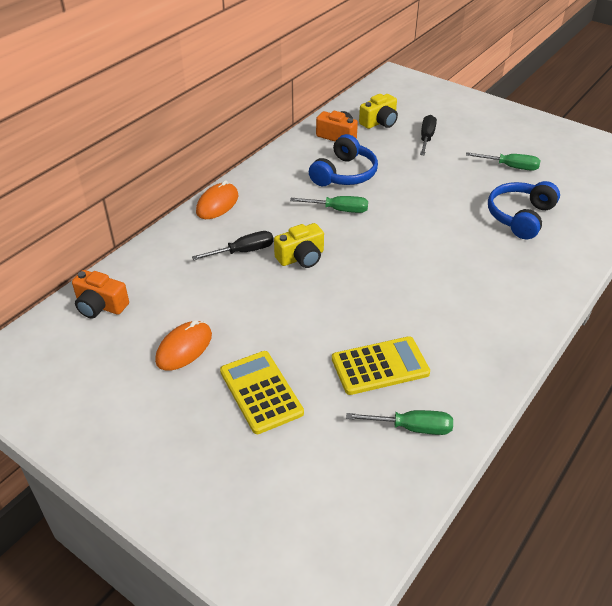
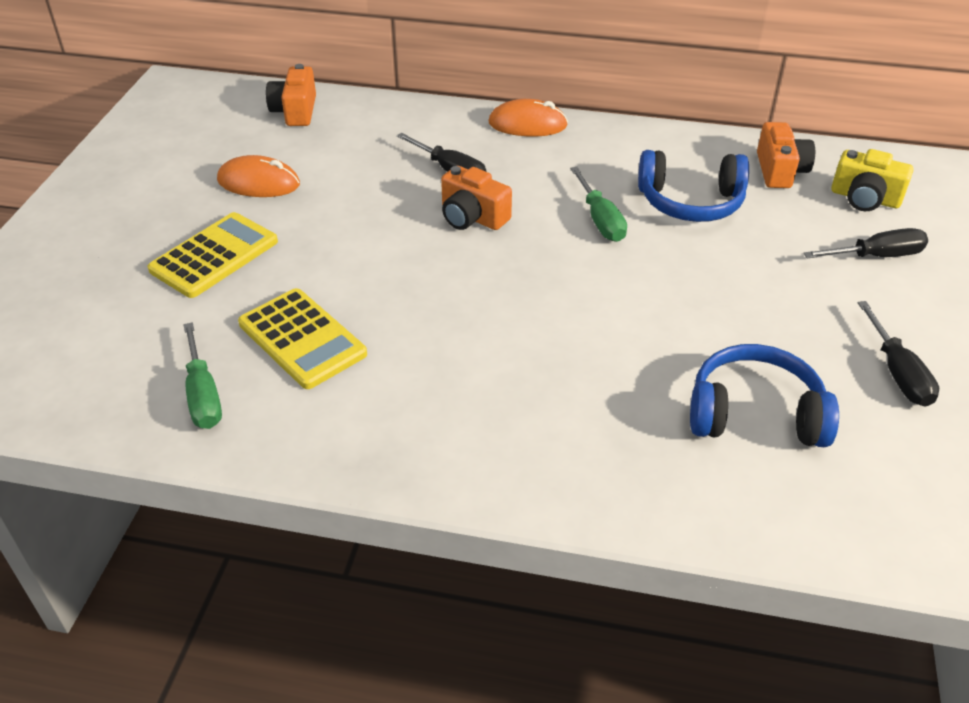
camera: 65 degrees right, 0 degrees up
(301, 257) = (472, 217): yellow camera -> orange camera
(510, 167) = (897, 372): green screwdriver -> black screwdriver

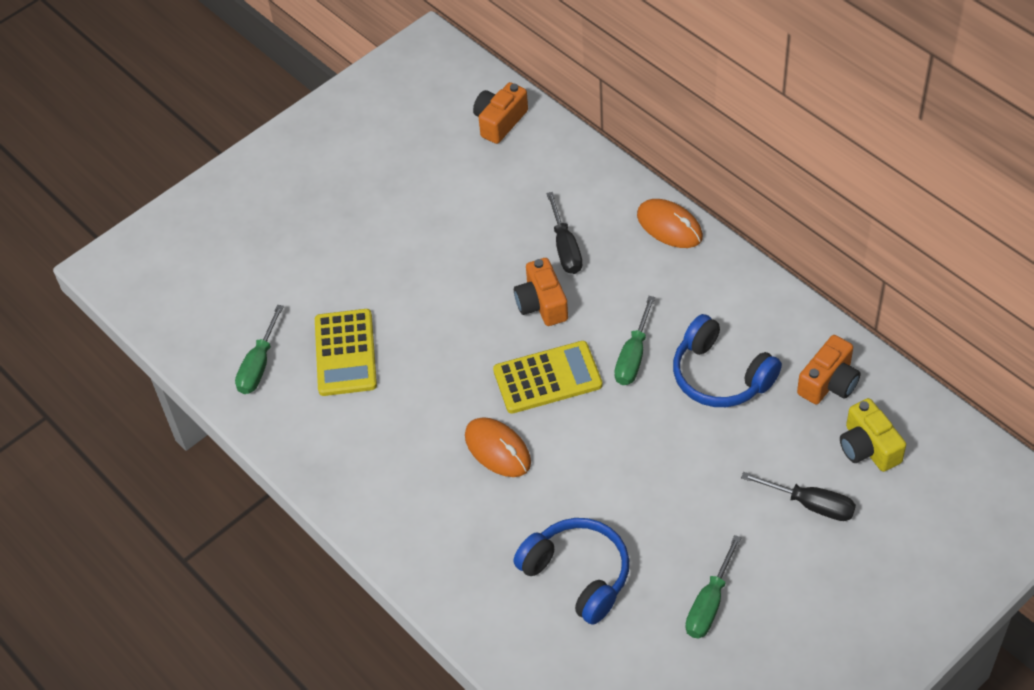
camera: 40 degrees right, 10 degrees up
(214, 256) = (341, 248): yellow calculator -> yellow calculator (547, 378)
(259, 183) = (418, 190): orange mouse -> orange mouse (497, 449)
(897, 372) = (709, 603): black screwdriver -> green screwdriver

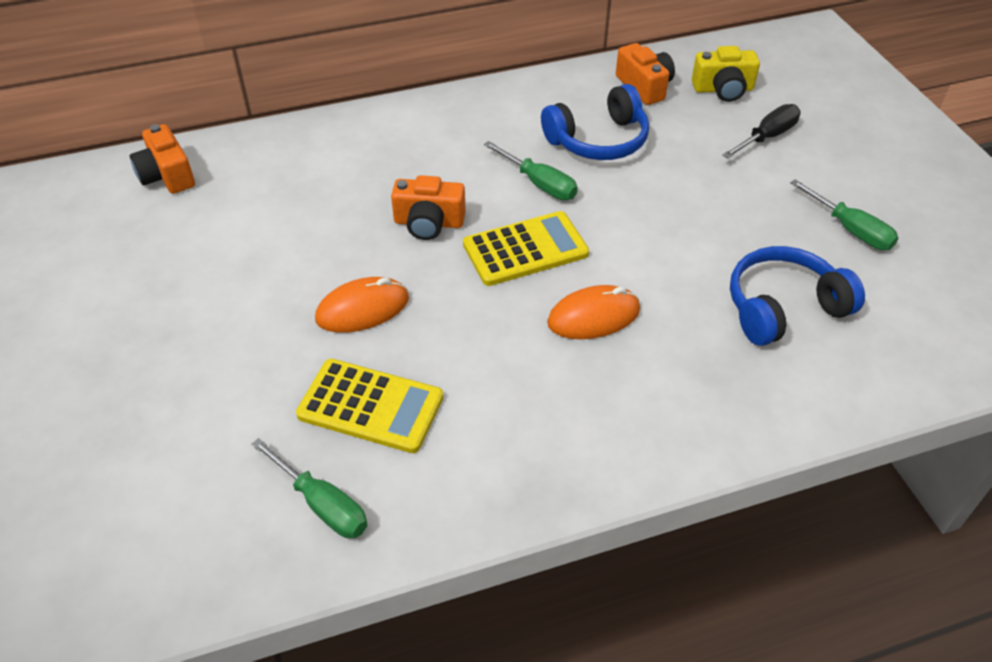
camera: 70 degrees left, 5 degrees down
(547, 378) = (525, 249): yellow calculator -> yellow calculator turned 60 degrees clockwise
(565, 247) = (372, 184): black screwdriver -> none
(669, 226) = (405, 113): orange mouse -> orange mouse (362, 309)

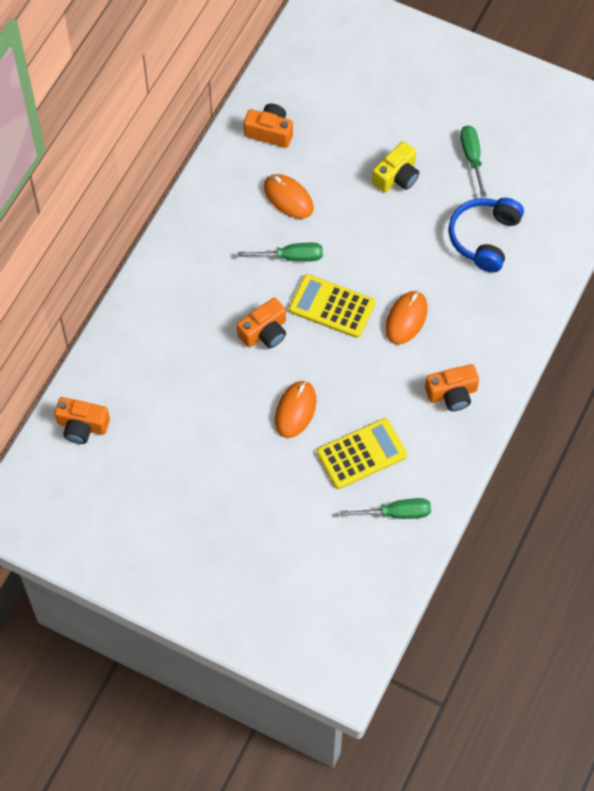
camera: 45 degrees left, 15 degrees up
(525, 249) = (332, 307): yellow calculator -> yellow calculator turned 90 degrees counterclockwise
(555, 431) = (452, 394): none -> orange camera
(598, 140) = (288, 198): blue headphones -> orange mouse
(723, 89) = (315, 98): yellow camera -> yellow camera (397, 176)
(767, 137) = (374, 120): black screwdriver -> none
(850, 229) = (472, 158): green screwdriver -> green screwdriver turned 105 degrees counterclockwise

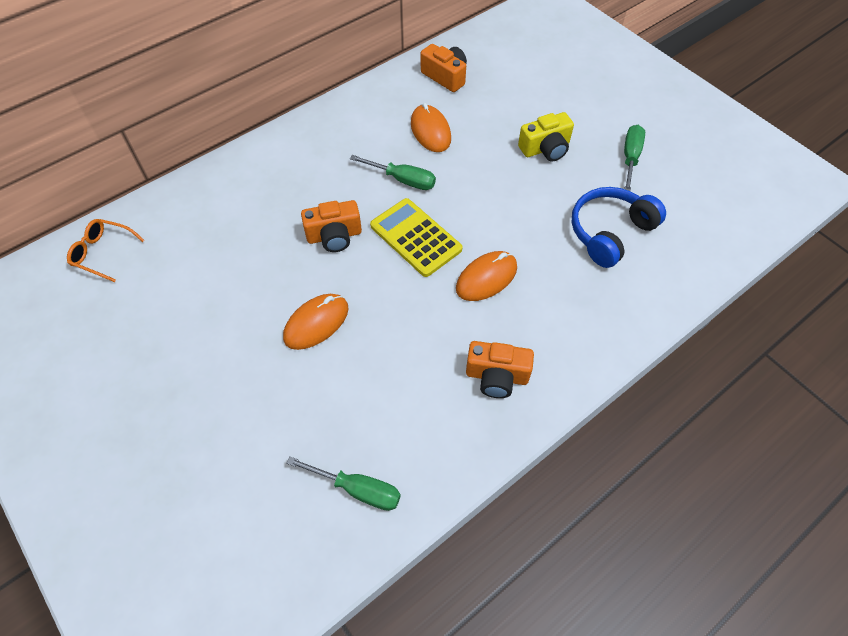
camera: 25 degrees right, 5 degrees down
(82, 426) = (102, 253): orange camera -> orange glasses
(361, 454) = (358, 400): yellow calculator -> none

